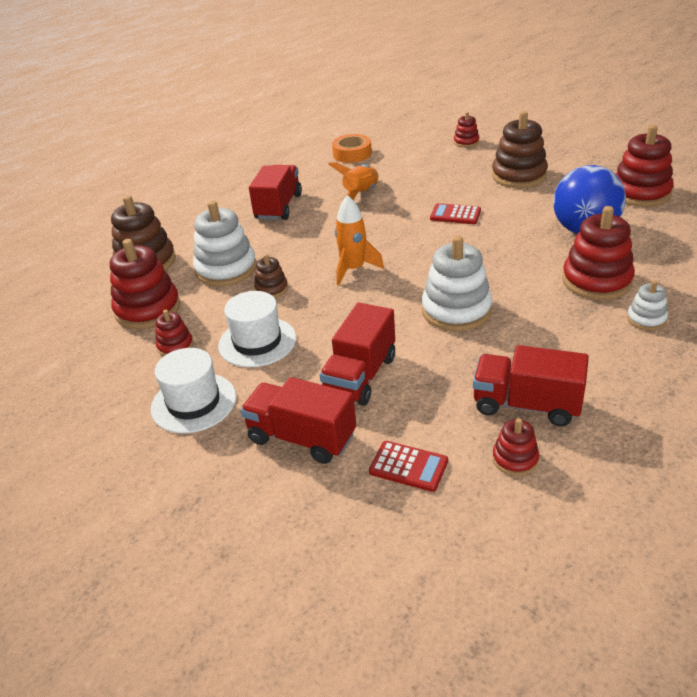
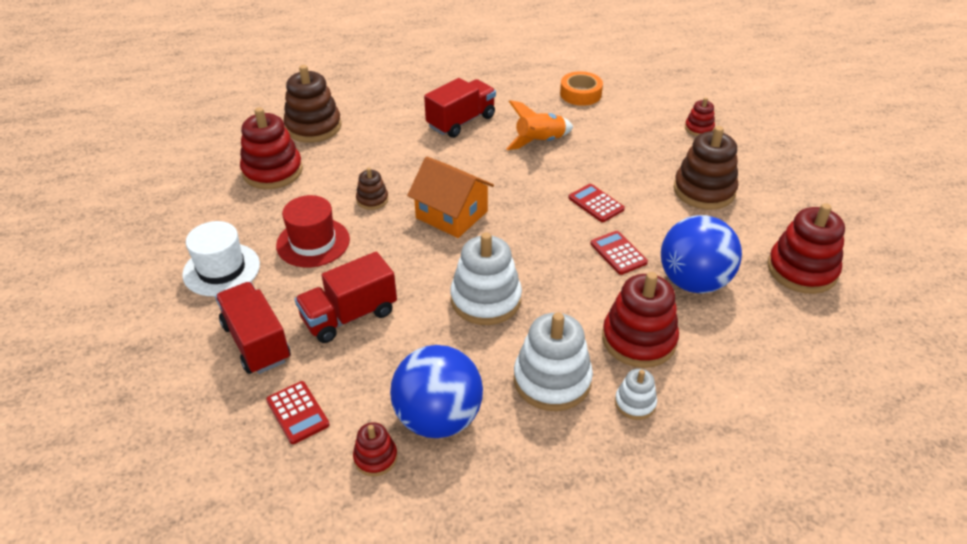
camera: 30 degrees right, 5 degrees up
(175, 346) = (258, 214): red stacking toy -> none
(226, 269) = (360, 163): white stacking toy -> white stacking toy (552, 380)
(257, 342) = (313, 242): white hat -> red hat
(354, 269) = (451, 215): orange rocket -> orange house
(512, 237) = (618, 253): none -> red calculator
(526, 405) = (438, 418): red truck -> blue ball

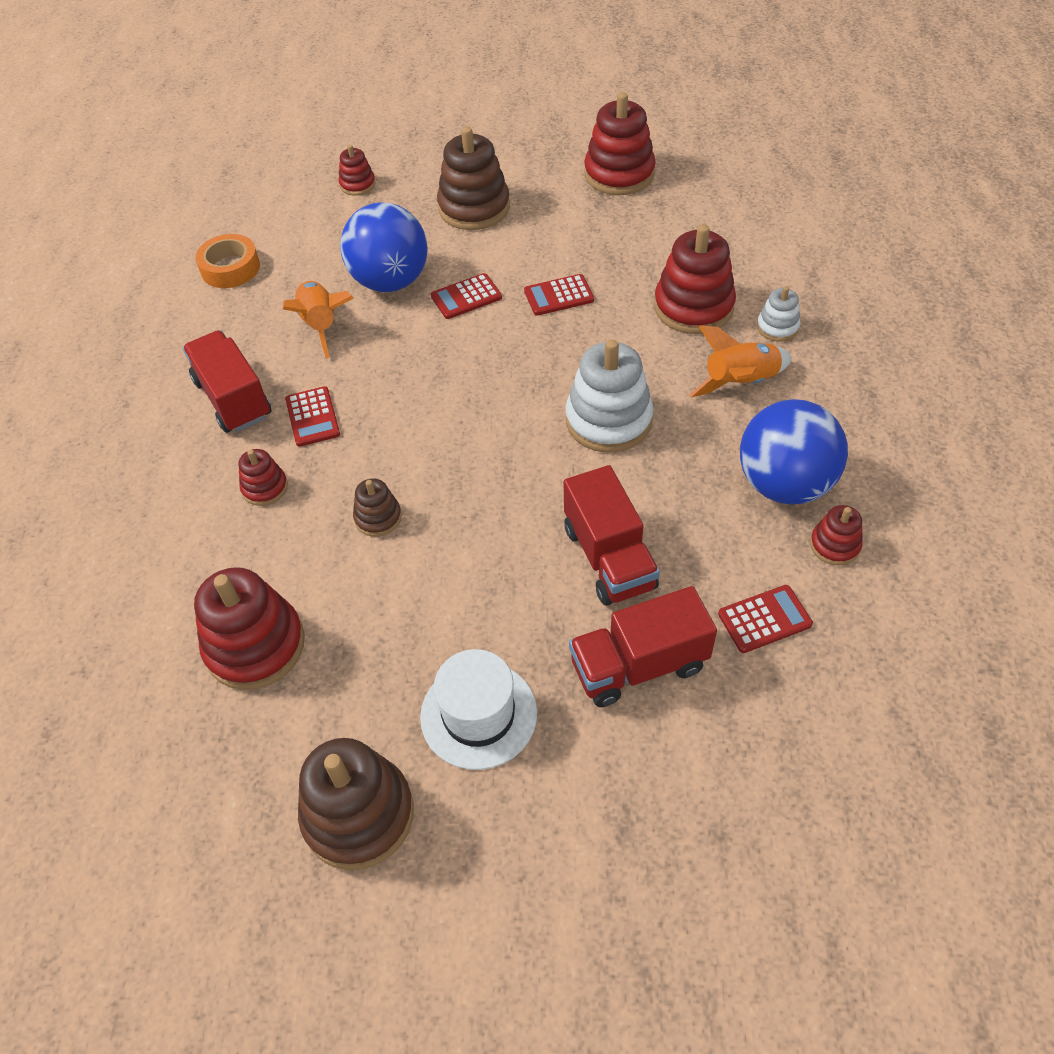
camera: 75 degrees left, 10 degrees up
(313, 127) = (154, 585): brown stacking toy -> brown stacking toy (358, 814)
(313, 242) = (451, 594): red hat -> none
(390, 149) = (265, 488): none -> red stacking toy
(451, 215) = (441, 433): orange house -> none
(453, 156) = (312, 417): none -> red calculator
(552, 380) = (740, 383): white stacking toy -> orange rocket
(693, 282) = (618, 250): blue ball -> blue ball (390, 281)

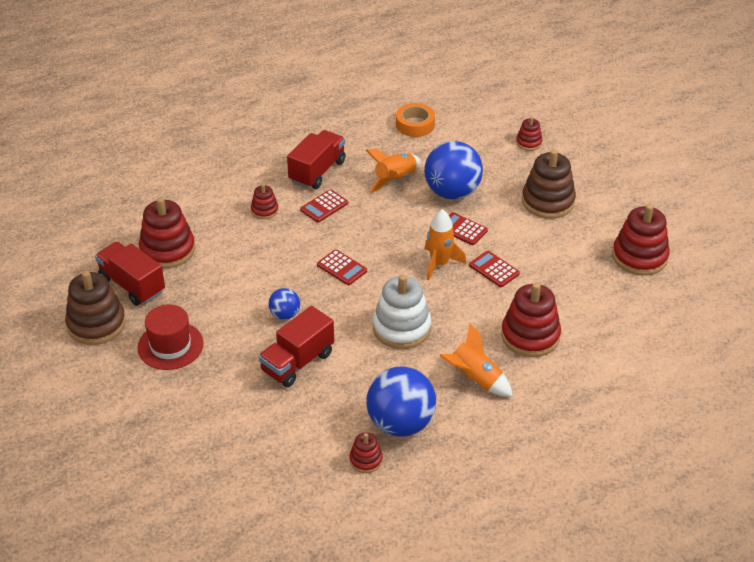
camera: 60 degrees right, 10 degrees down
(378, 518) = (270, 260): brown stacking toy -> none
(478, 714) = (170, 345): white hat -> red hat
(503, 539) = (285, 314): none -> blue ball
(514, 341) = (439, 264): none -> orange rocket
(638, 665) = (232, 397): red truck -> red truck (132, 285)
(764, 619) = (292, 442): red calculator -> red calculator (342, 268)
(777, 327) = (541, 383): white stacking toy -> none

